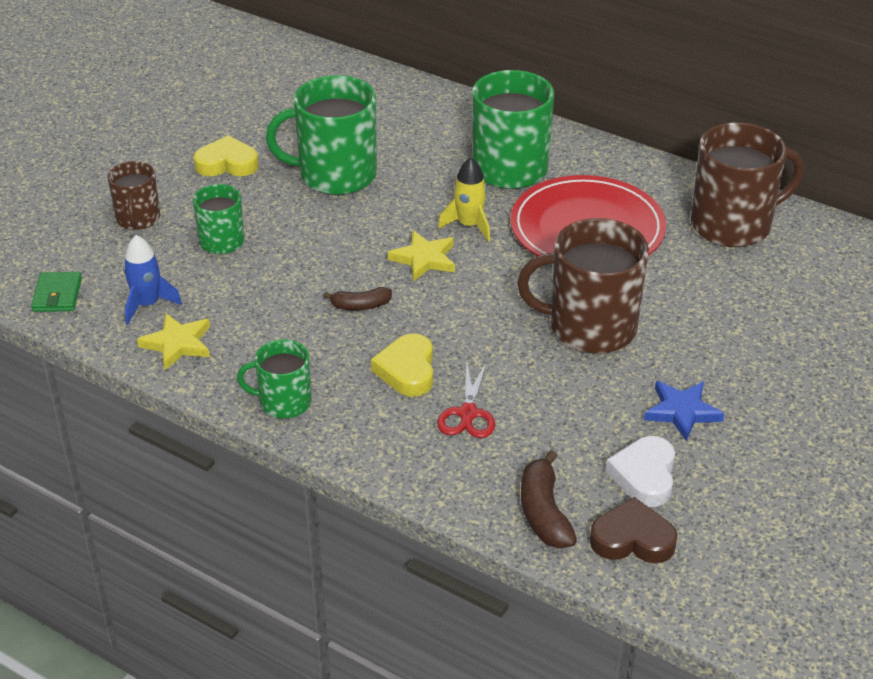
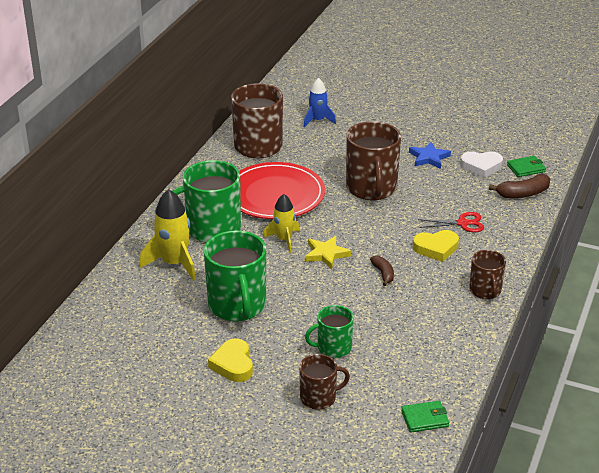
camera: 100 degrees left, 5 degrees down
(147, 304) = (418, 369): blue rocket -> blue rocket (318, 120)
(177, 344) = (452, 346): yellow star -> none
(283, 402) = (485, 291): green mug -> brown mug
(440, 134) = (174, 263): none -> yellow rocket
(632, 539) = (526, 168): brown heart -> green wallet

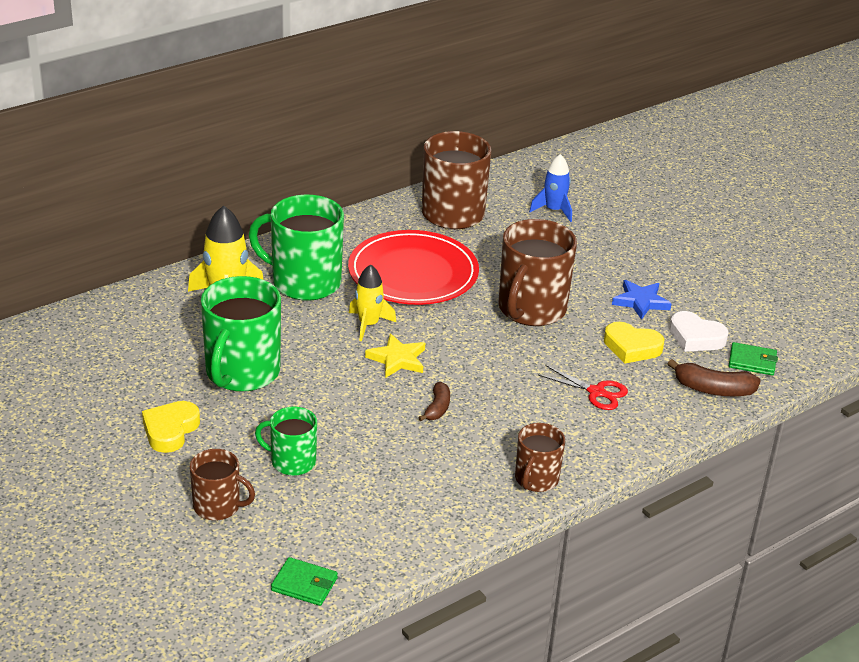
camera: 30 degrees right, 0 degrees up
(436, 248) = (531, 406): yellow heart -> yellow heart (631, 347)

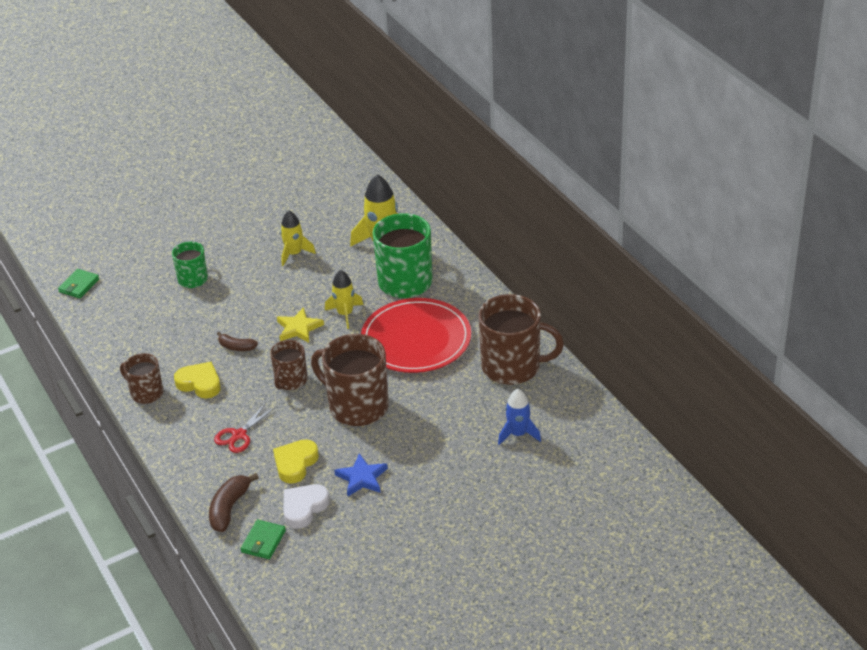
camera: 100 degrees right, 5 degrees up
(170, 430) = (237, 226): yellow heart -> yellow heart (200, 383)
(218, 506) = (158, 249): brown mug -> brown mug (290, 381)
(242, 373) = (294, 254): green mug -> yellow rocket

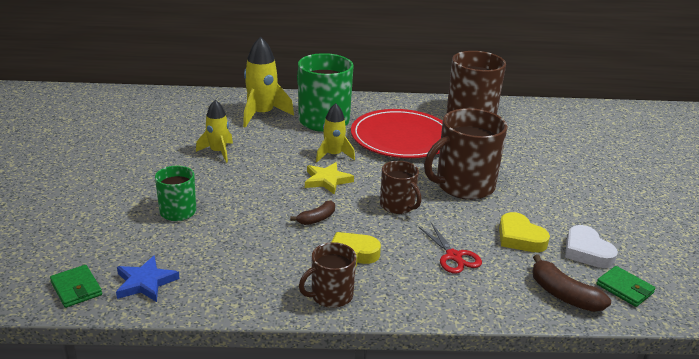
camera: 65 degrees left, 10 degrees down
(362, 478) = (562, 211): blue star -> blue star (145, 282)
(518, 434) = (551, 136): blue rocket -> none

